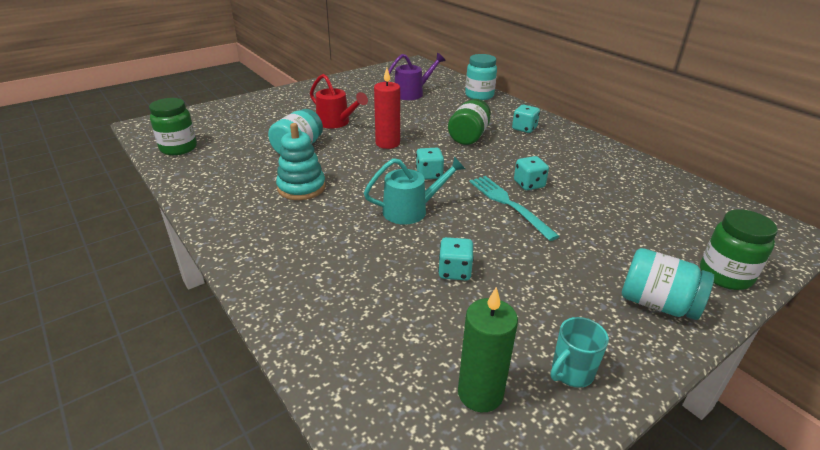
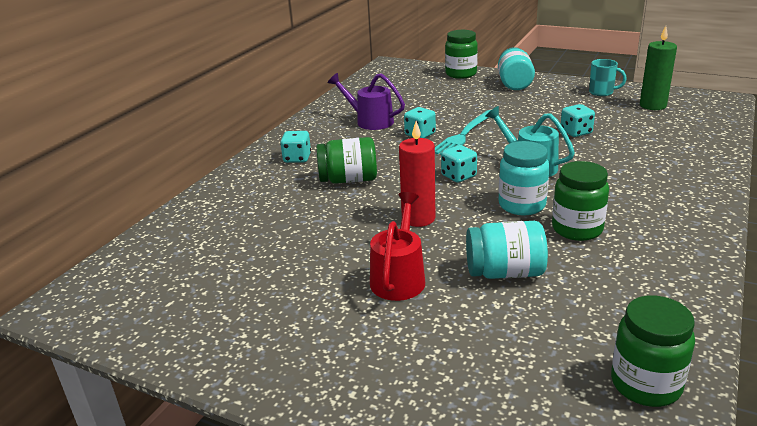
camera: 115 degrees left, 5 degrees down
(301, 188) = (577, 229): turquoise stacking toy -> green jar
(412, 93) = (231, 256): purple watering can -> purple watering can (370, 121)
(479, 95) = (207, 205): turquoise jar -> turquoise jar (522, 205)

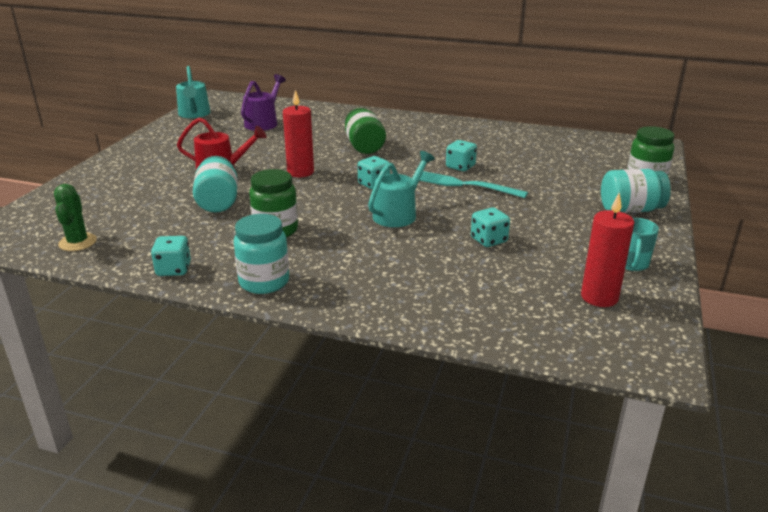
camera: 80 degrees right, 0 degrees up
(136, 326) = (194, 114): none -> turquoise watering can
(297, 158) = (401, 128): turquoise dice -> turquoise dice (173, 269)
(370, 121) = (485, 146): purple watering can -> purple watering can (263, 123)
(522, 205) = (319, 209): turquoise jar -> turquoise jar (264, 282)
(645, 384) = (78, 242): green jar -> green cactus
(652, 105) = (599, 297): green candle -> red candle

